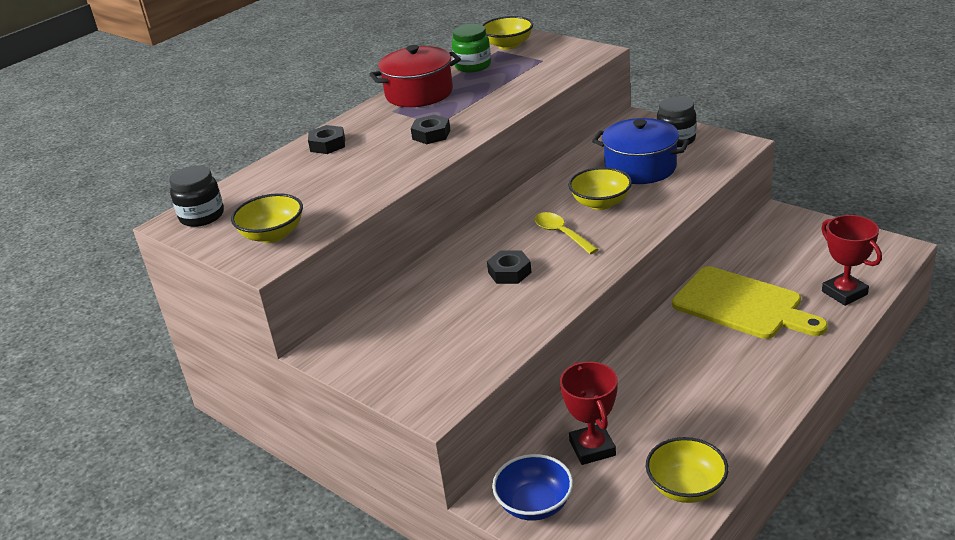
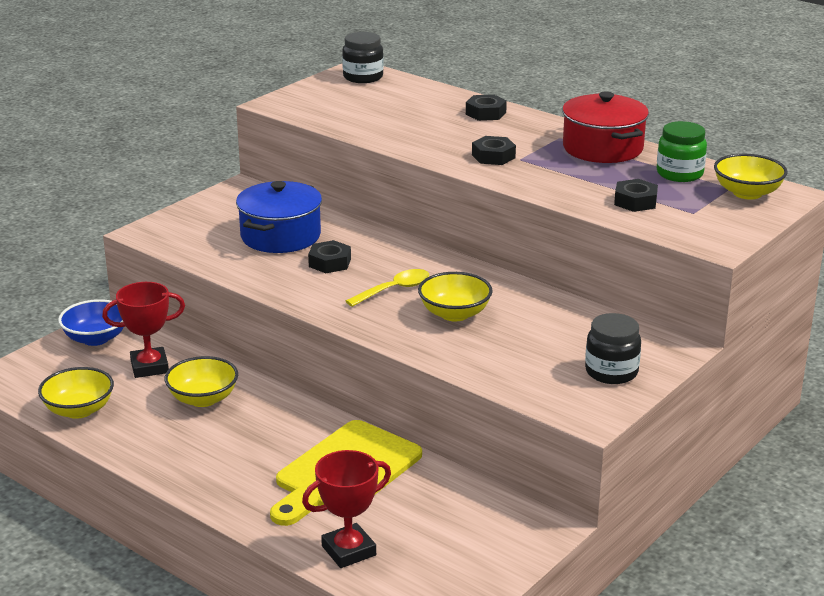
camera: 85 degrees right, 5 degrees down
(272, 235) = (317, 103): yellow bowl -> yellow bowl (203, 399)
(524, 78) = (635, 201): none -> black nut
(640, 168) = (536, 342): blue pot -> blue pot (280, 236)

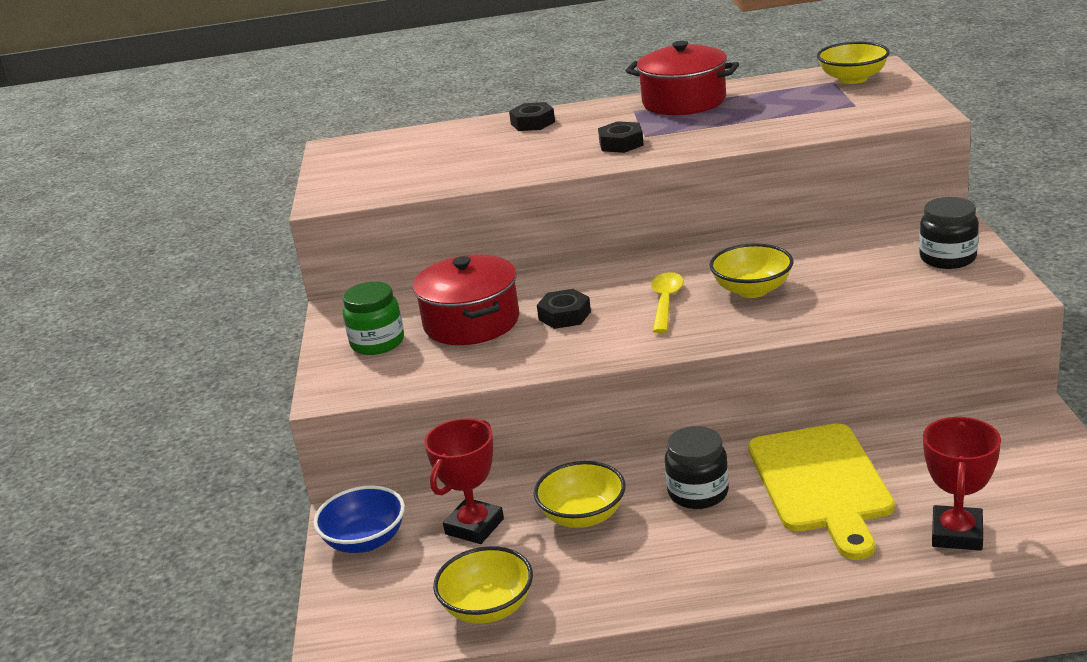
camera: 40 degrees left, 0 degrees up
(280, 236) = (471, 322): blue pot -> red pot
(363, 77) = (356, 148): black jar -> black jar (698, 493)
(635, 201) = (801, 118): black nut -> none
(679, 174) = (779, 90): green jar -> green jar (377, 343)

